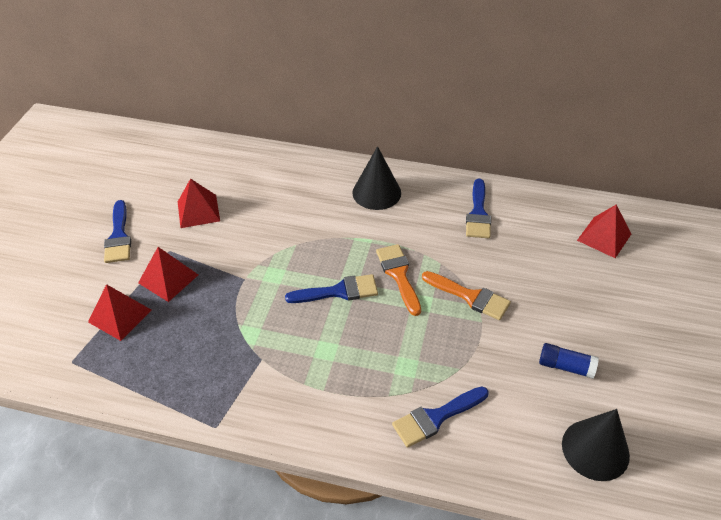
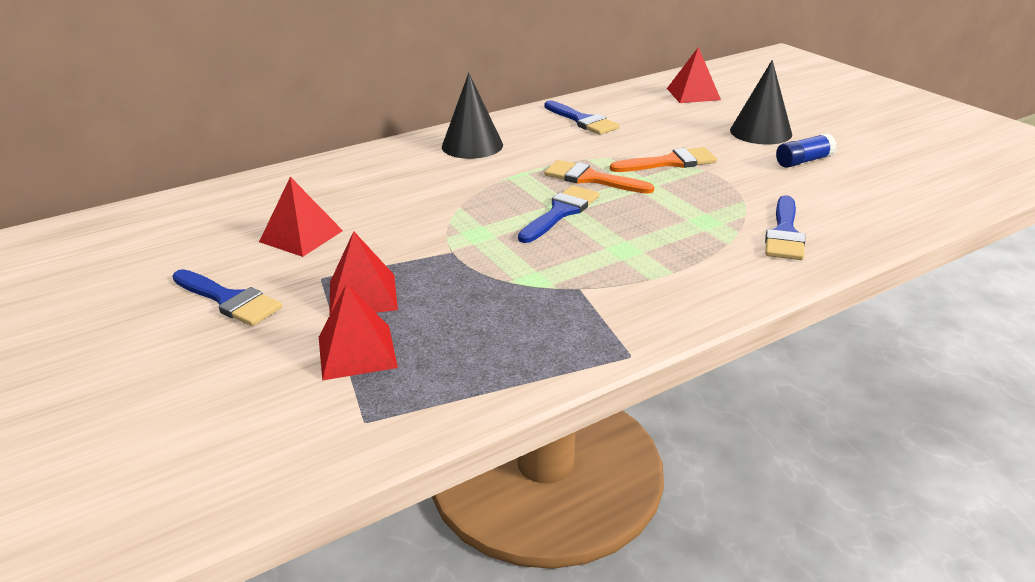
camera: 45 degrees left, 15 degrees down
(595, 449) = (903, 187): black cone -> black cone (760, 132)

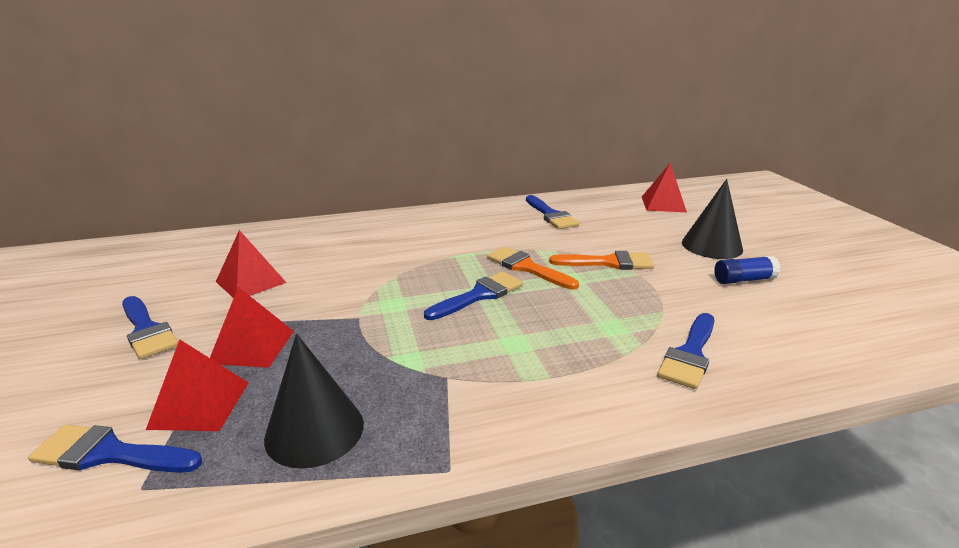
camera: 15 degrees right, 5 degrees down
(306, 404) = (110, 453): none -> blue brush
(472, 145) = (444, 224): black cone -> black cone (314, 430)

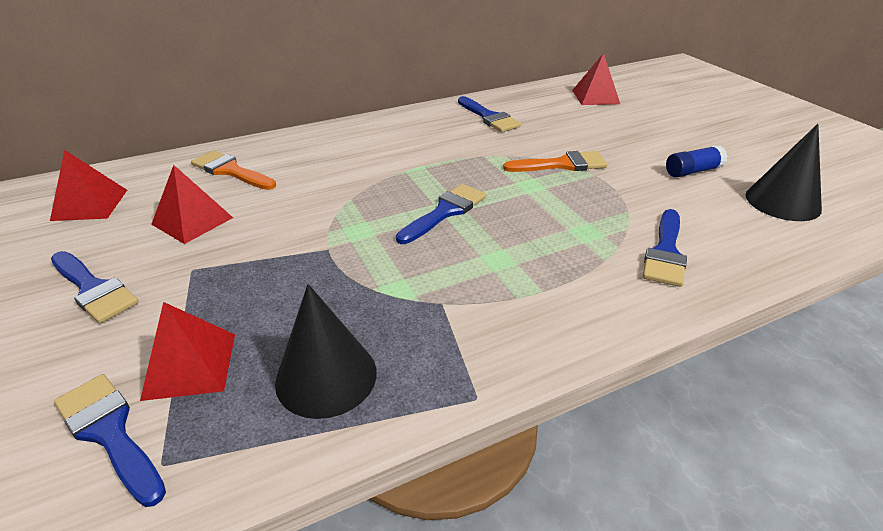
camera: 10 degrees left, 10 degrees up
(110, 453) = (110, 432): blue brush -> blue brush turned 45 degrees clockwise
(252, 346) = (223, 294): red pyramid -> red pyramid (90, 204)
(527, 267) = (483, 177): orange brush -> orange brush (231, 171)
(711, 246) = (654, 138): black cone -> black cone (782, 202)

